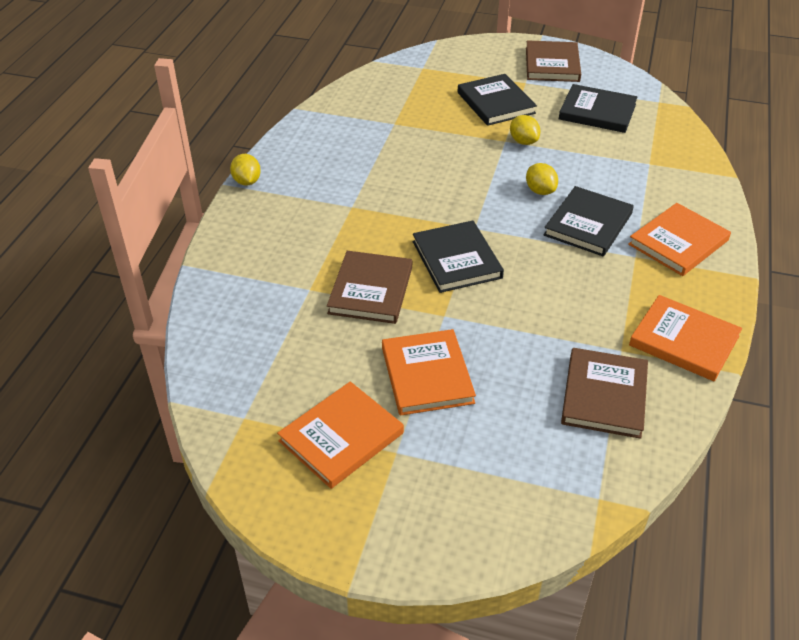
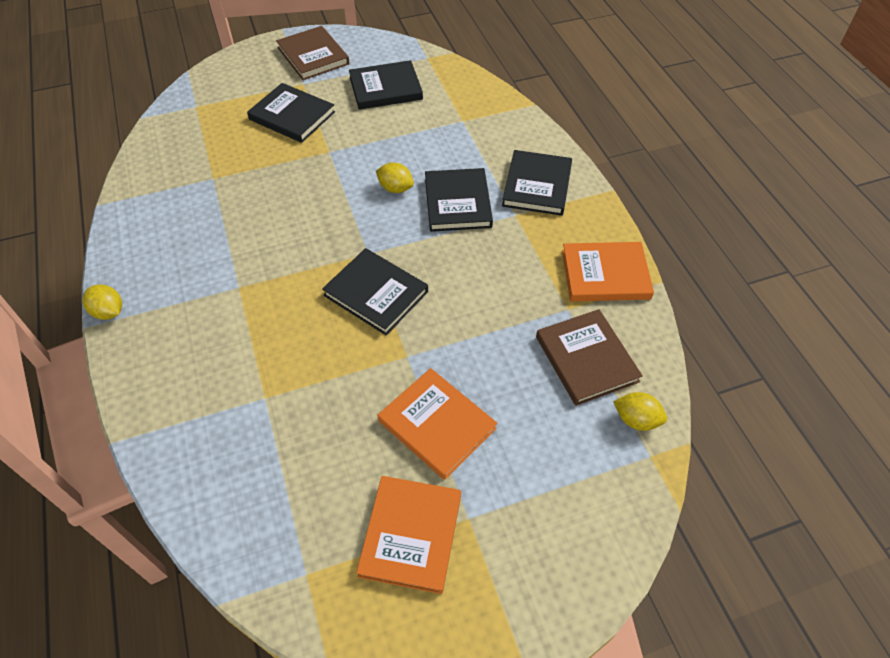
camera: 35 degrees left, 10 degrees up
(370, 290) = (323, 367): brown book -> none
(523, 141) = (345, 145): yellow lemon -> yellow lemon (636, 420)
(678, 242) = (537, 185): orange book -> black book

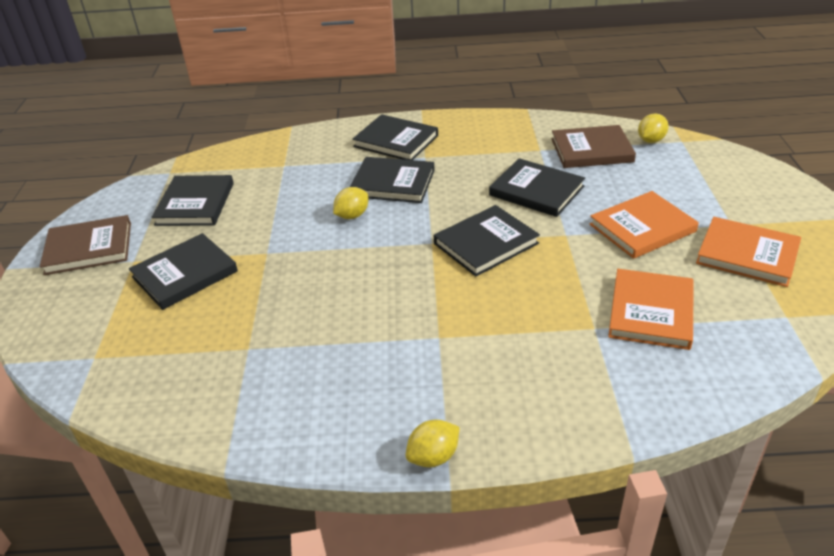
camera: 70 degrees left, 15 degrees down
(481, 319) = (536, 191): none -> black book
(605, 274) = (511, 128): orange book -> orange book (651, 312)

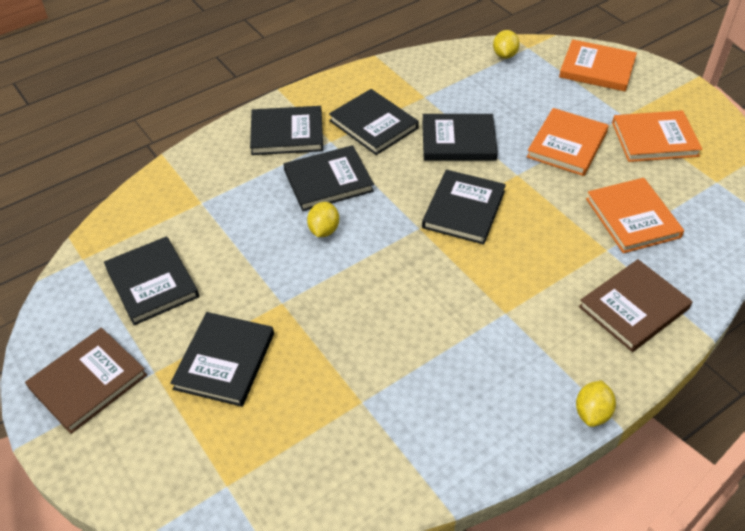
camera: 35 degrees left, 10 degrees up
(473, 156) = (373, 124): none -> black book
(591, 150) = (467, 82): brown book -> brown book (633, 307)
(740, 177) = (597, 68): none -> orange book

